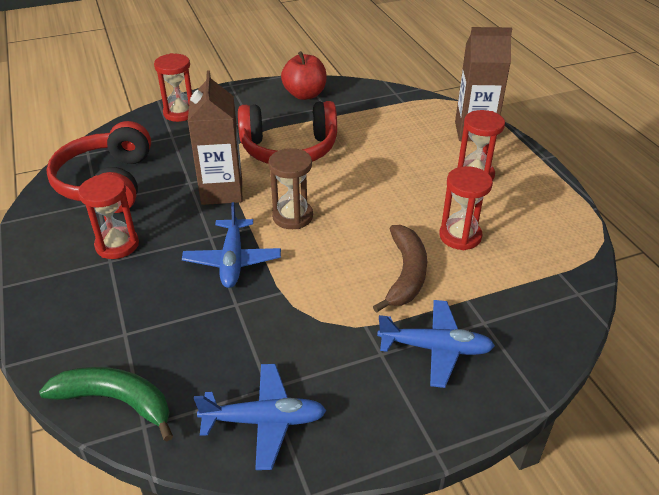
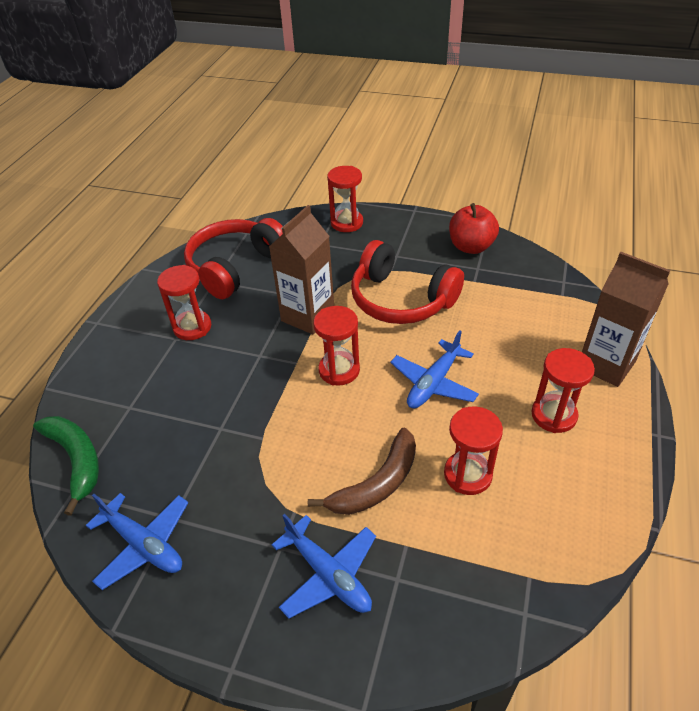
camera: 40 degrees right, 5 degrees up
(232, 260) = (255, 386): blue plane -> blue plane (433, 383)
(292, 216) = (339, 370): brown hourglass -> red hourglass

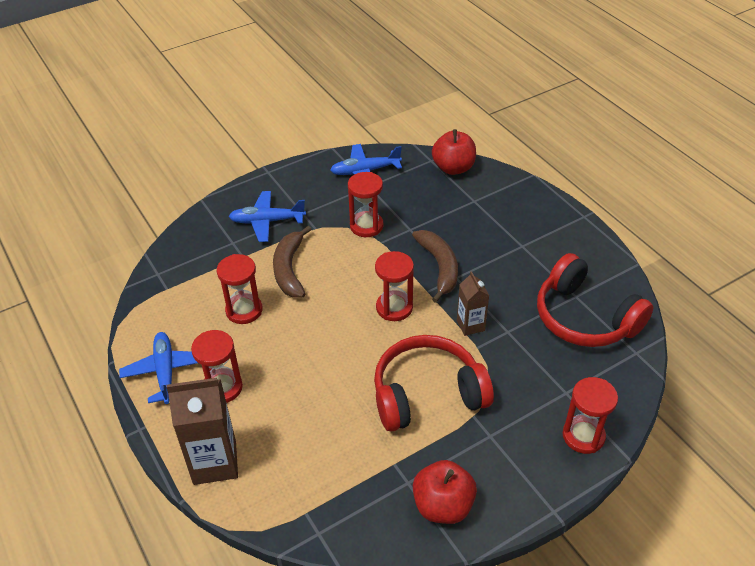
camera: 130 degrees right, 0 degrees up
(76, 460) = (453, 168): green banana -> red apple
(192, 327) = (526, 259): red hourglass -> red hourglass (366, 226)
(235, 267) = (584, 318): red headphones -> red headphones turned 150 degrees clockwise
(257, 373) = (439, 267): none -> brown banana
(308, 316) = (470, 325): brown carton -> brown carton, size x0.57
(433, 383) = (324, 347): blue plane -> blue plane (165, 372)

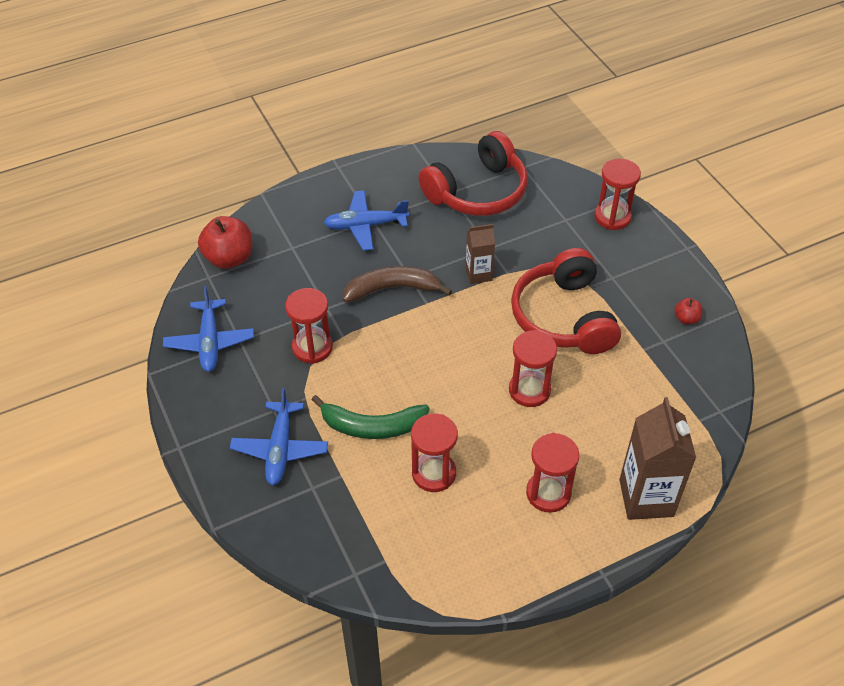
camera: 85 degrees left, 5 degrees up
(165, 372) = (522, 553): blue plane -> blue plane (365, 225)
(289, 269) = (372, 426): brown banana -> green banana
(394, 308) = (447, 332): red hourglass -> red hourglass (529, 390)
(443, 506) = (686, 319): red apple -> red apple, size x0.49

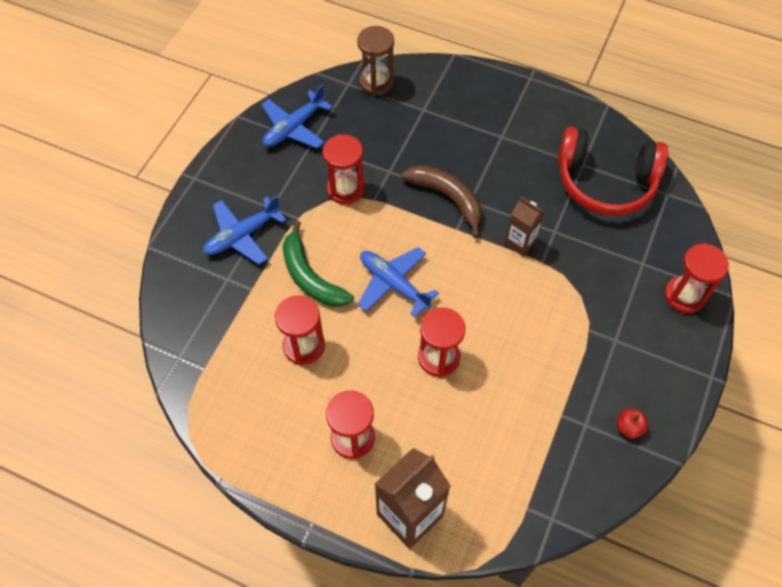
camera: 50 degrees right, 10 degrees up
(229, 258) = (376, 82): red apple -> brown hourglass
(365, 225) = (491, 136): blue plane -> blue plane (393, 284)
(563, 317) = (536, 332): red headphones -> none

